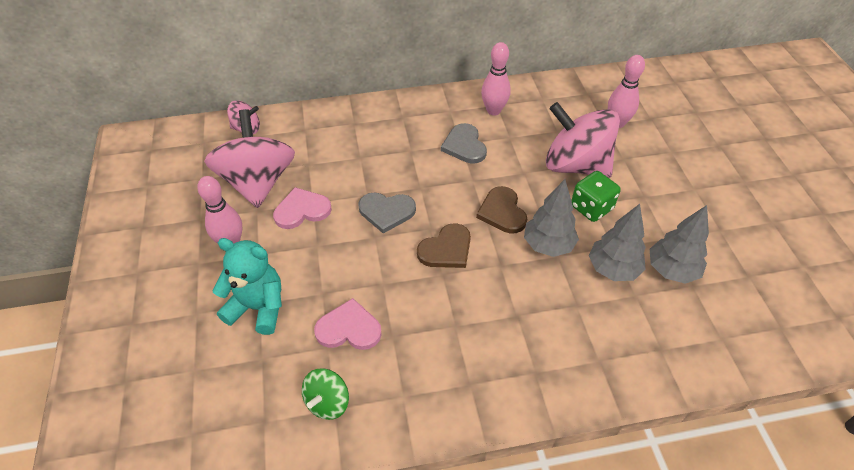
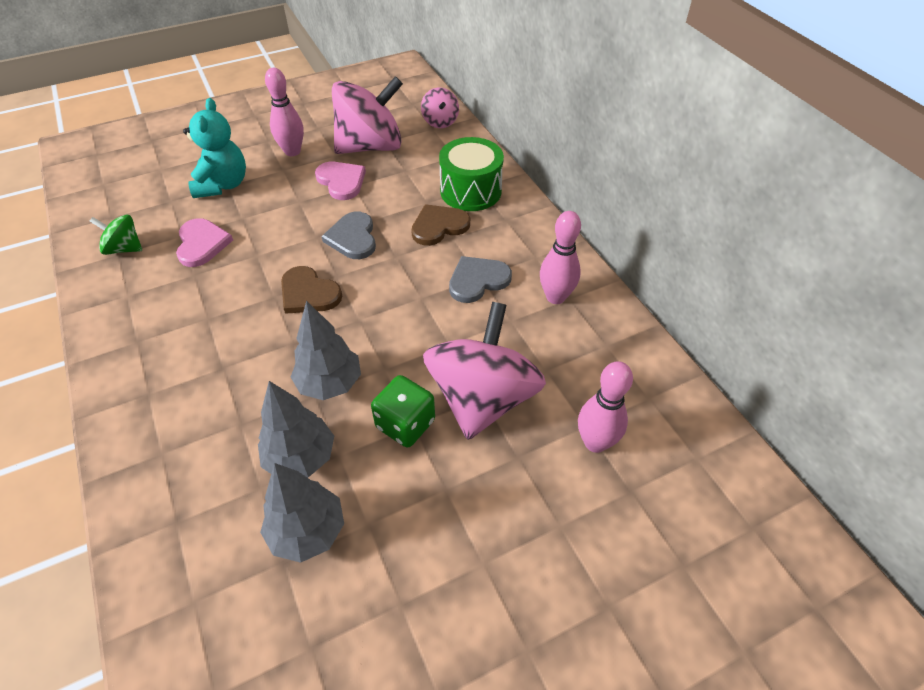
camera: 75 degrees right, 0 degrees up
(358, 129) = (470, 191): none -> green drum
(502, 212) = (375, 332): brown heart -> brown heart (439, 226)

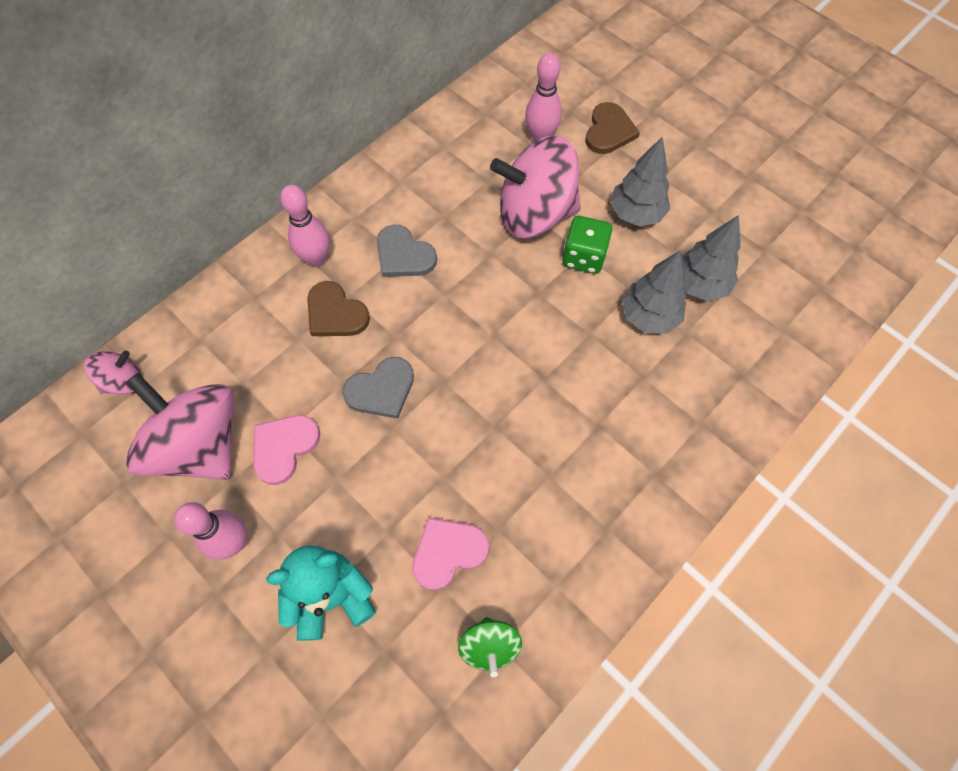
camera: 110 degrees left, 15 degrees up
(308, 293) = (478, 395): brown heart -> brown heart (609, 131)
(330, 384) = (573, 327): grey tree -> grey tree (636, 214)
(470, 191) = (265, 302): green drum -> none
(555, 297) = (402, 191): pink bowling pin -> pink bowling pin (316, 259)

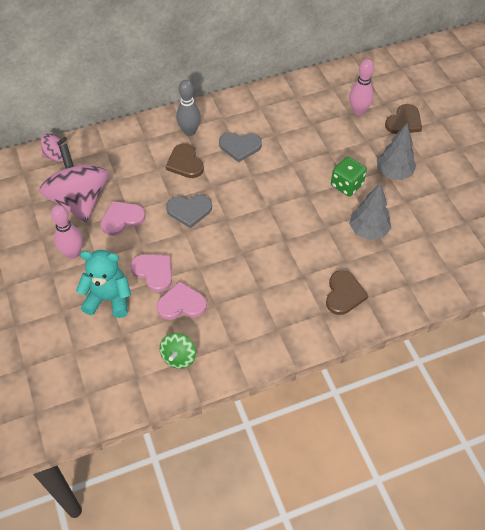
camera: 25 degrees right, 10 degrees down
(316, 259) = (189, 131): pink bowling pin -> grey bowling pin
(379, 517) = (153, 272): none -> pink heart
(404, 255) = (240, 146): grey heart -> grey heart turned 60 degrees counterclockwise
(535, 214) = (330, 151): pink spinning top -> none
(668, 429) = (344, 294): none -> brown heart
(699, 284) = (410, 225): grey tree -> none

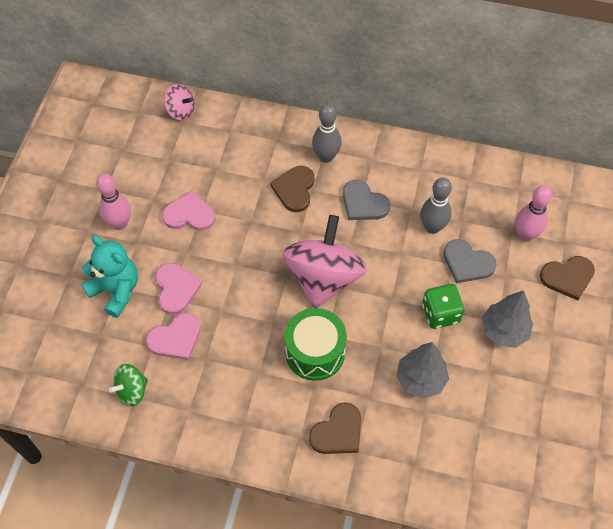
camera: 35 degrees right, 5 degrees up
(79, 200) = (166, 172): pink spinning top -> pink spinning top (324, 277)
(181, 304) = (175, 338): pink heart -> pink heart turned 120 degrees clockwise
(189, 210) = (258, 244): grey heart -> grey heart (467, 263)
(286, 255) = (315, 352): none -> green drum
(297, 137) = (432, 227): none -> grey bowling pin

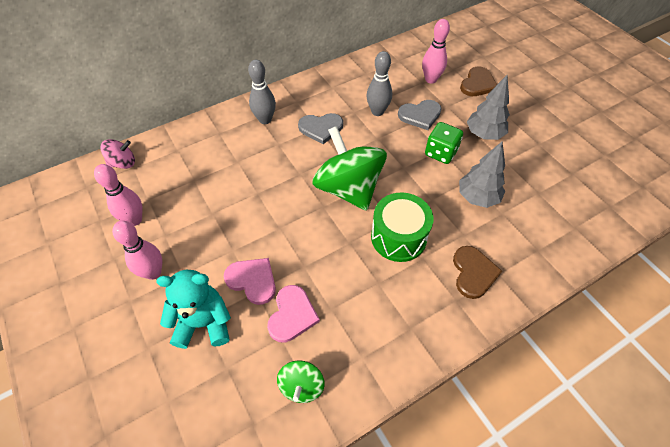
camera: 45 degrees left, 5 degrees down
(145, 169) = (134, 220): none -> pink bowling pin
(189, 214) = (206, 223): pink heart -> none
(294, 189) = (266, 152): brown heart -> none
(324, 277) = (348, 188): pink spinning top -> green spinning top

